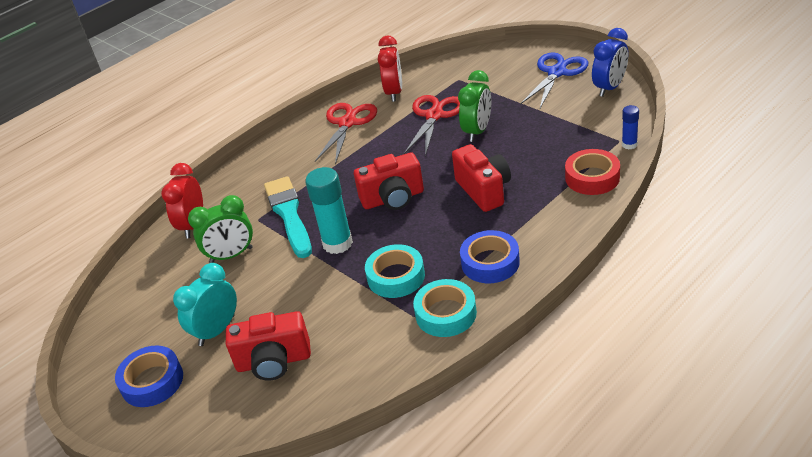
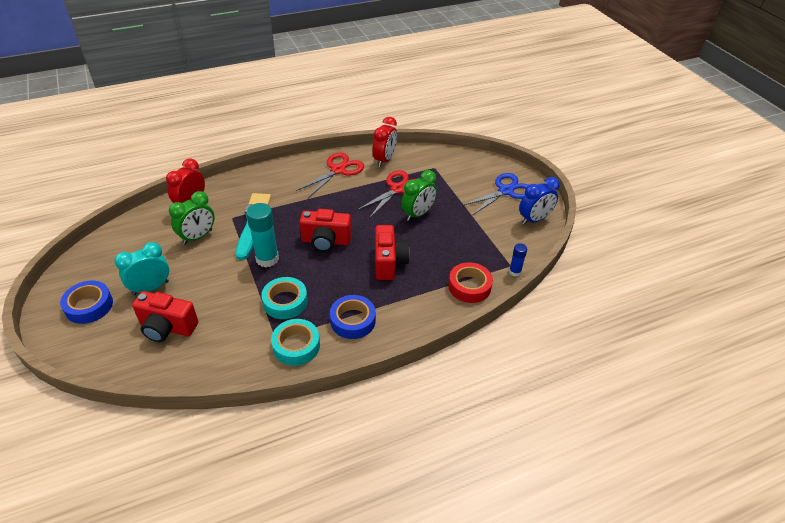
camera: 15 degrees right, 5 degrees up
(231, 255) = (198, 237): green clock -> green clock turned 45 degrees counterclockwise

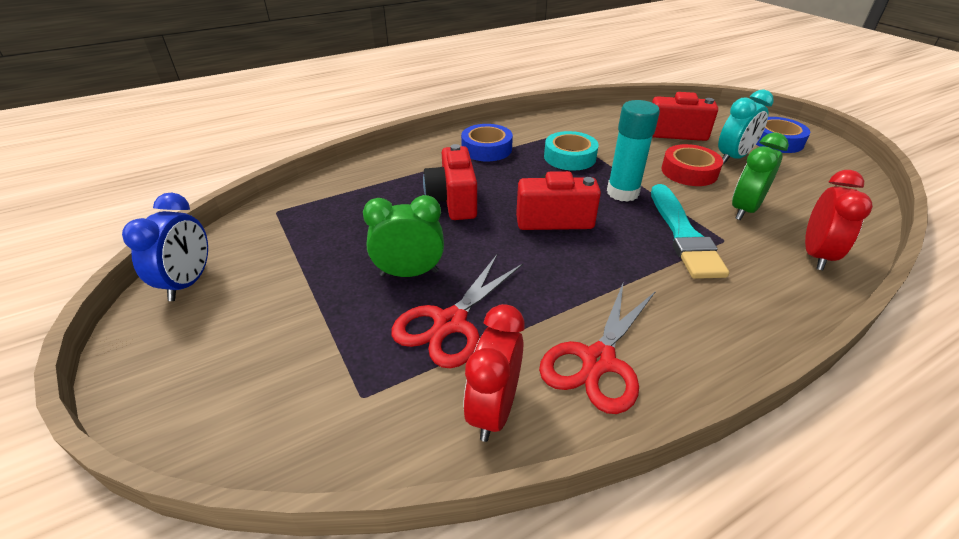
camera: 175 degrees right, 5 degrees down
(296, 346) = (537, 130): turquoise tape -> none
(418, 214) = (409, 273): green clock -> green clock turned 45 degrees clockwise
(469, 286) = (344, 185): red tape -> red tape (689, 172)
(505, 191) = (209, 342): blue scissors -> none
(515, 272) = (273, 204): blue glue stick -> none
(534, 219) = (188, 282): blue clock -> blue clock turned 135 degrees clockwise

